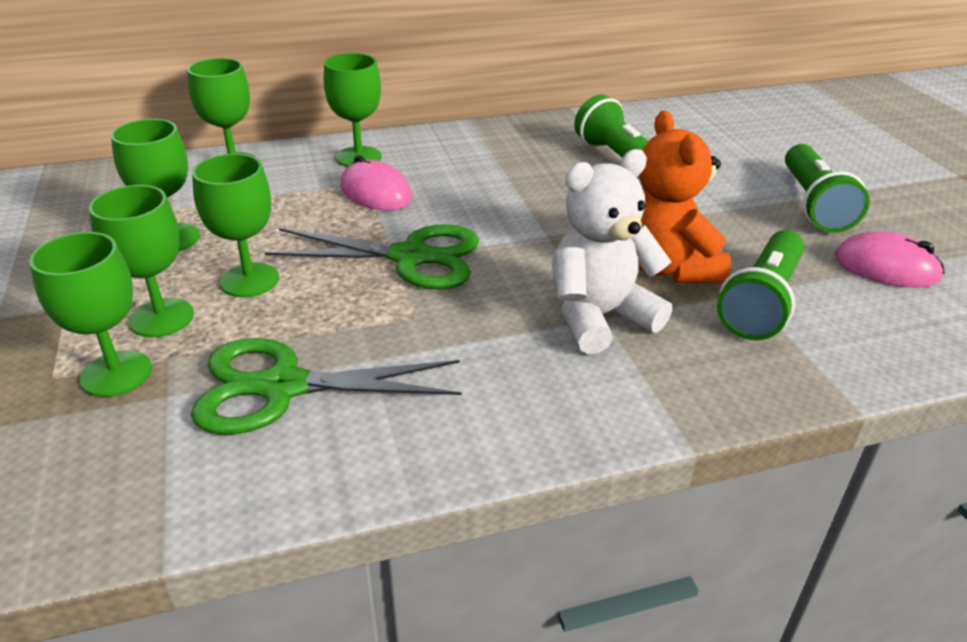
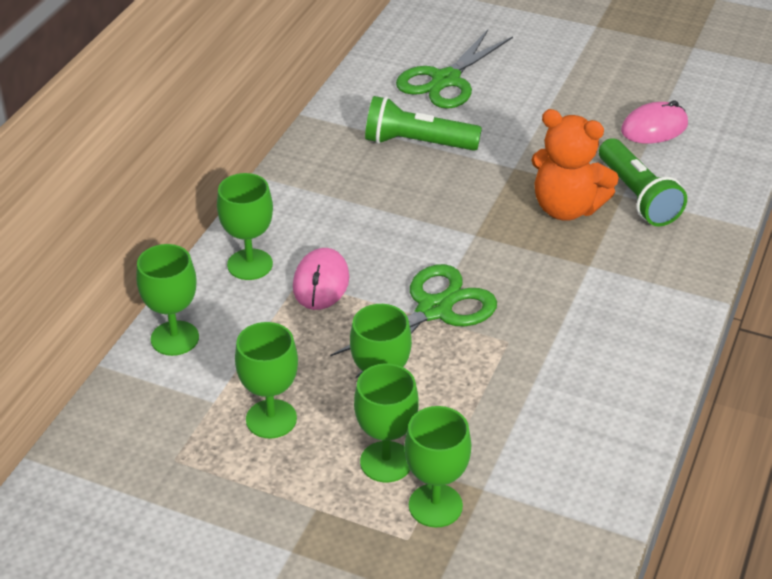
camera: 50 degrees left, 5 degrees up
(283, 387) = (526, 433): green scissors -> green scissors (446, 80)
(375, 192) = (321, 283): pink mouse -> pink mouse turned 75 degrees counterclockwise
(599, 317) = (587, 266): white teddy bear -> none
(813, 204) = (564, 104): green flashlight -> none

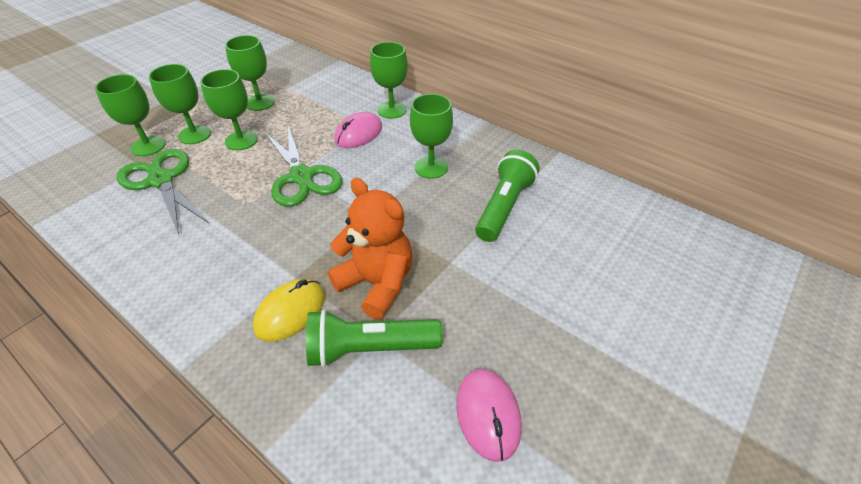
camera: 105 degrees right, 5 degrees up
(175, 338) = (343, 80): green goblet -> green goblet (431, 167)
(321, 283) = (358, 134): pink mouse -> pink mouse turned 75 degrees counterclockwise
(446, 80) = (605, 246): green scissors -> green scissors (161, 180)
(566, 208) = (376, 283): orange teddy bear -> orange teddy bear turned 90 degrees clockwise
(631, 254) = (290, 312): none -> yellow mouse

